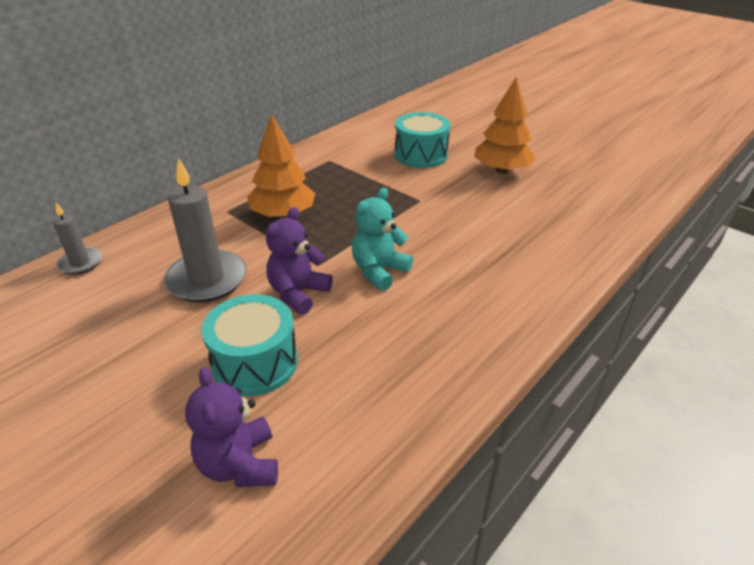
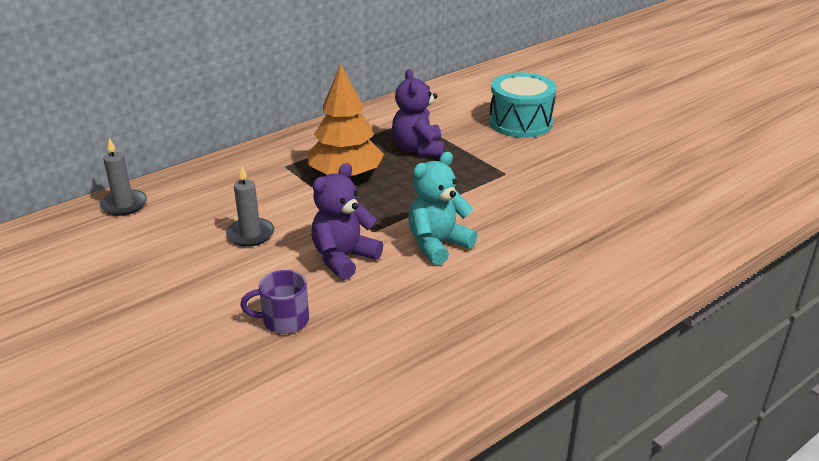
camera: 10 degrees right, 5 degrees down
(207, 280) = (250, 234): grey candle -> grey candle, size x0.55
(239, 464) = (249, 411): purple teddy bear -> purple teddy bear (418, 149)
(255, 363) = (284, 321): turquoise drum -> purple mug
(502, 170) = (613, 148): orange tree -> none

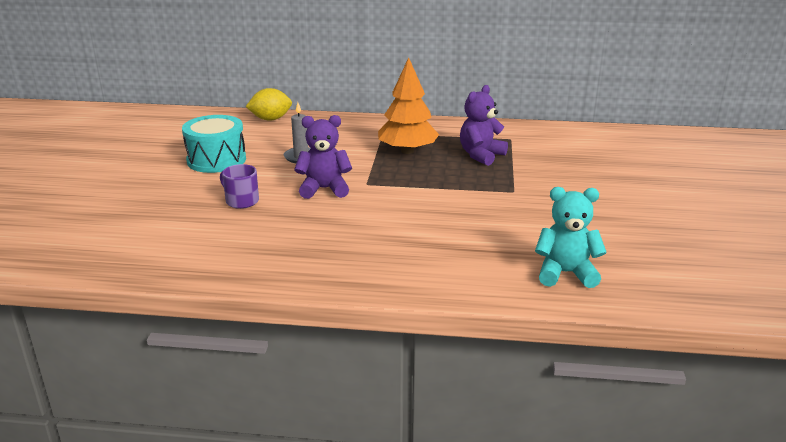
camera: 45 degrees right, 5 degrees down
(124, 205) = (270, 119): grey candle -> yellow lemon
(438, 245) = (388, 207): turquoise teddy bear -> turquoise teddy bear (565, 273)
(520, 122) = (589, 168): turquoise drum -> turquoise drum (216, 160)

